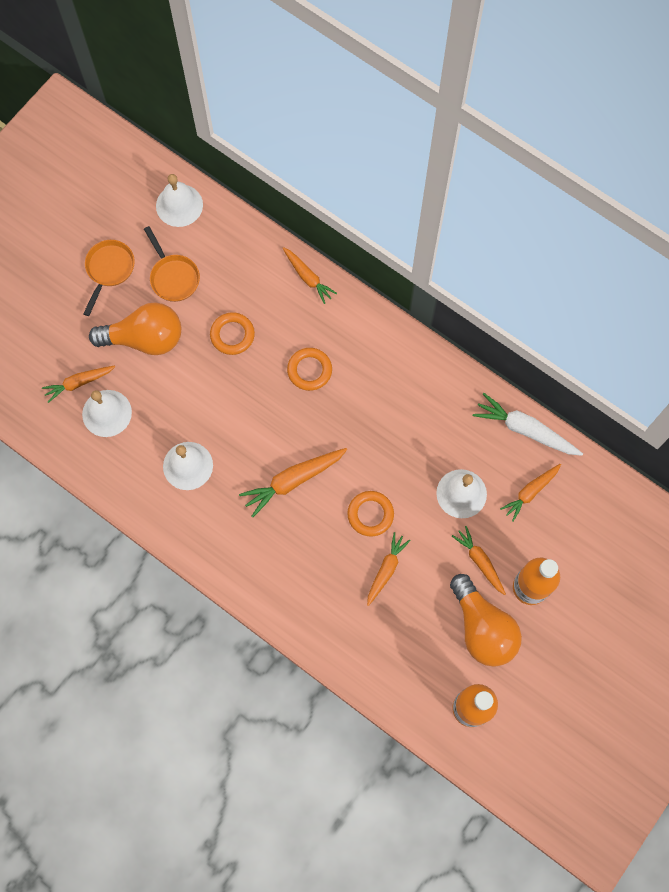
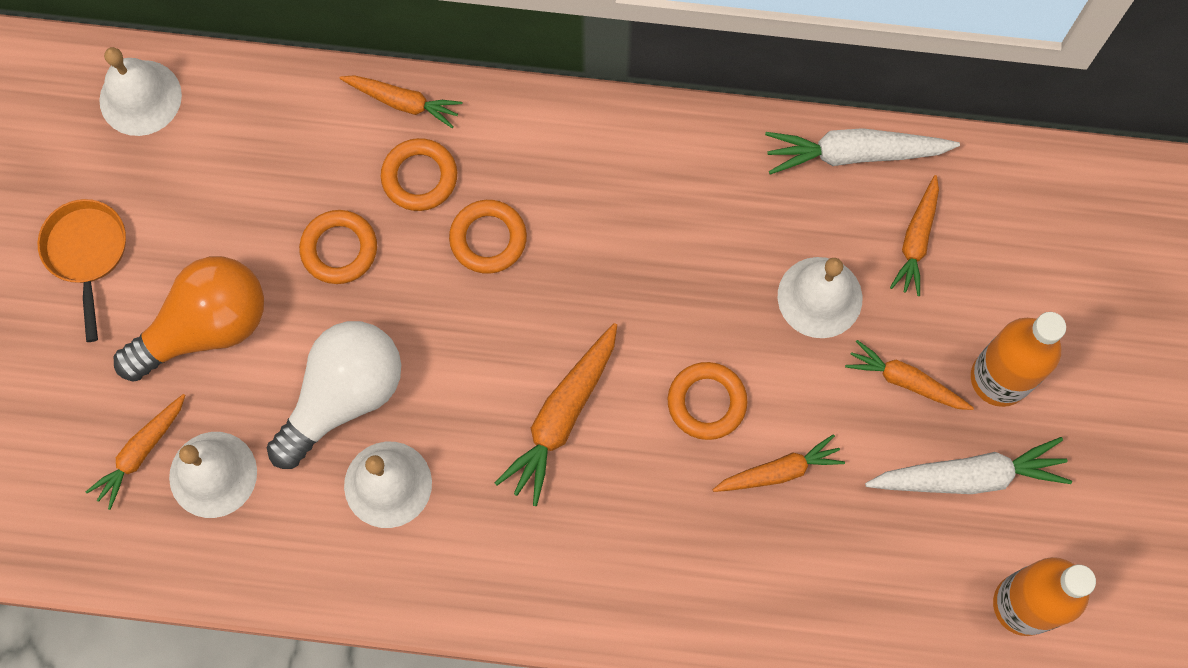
camera: 30 degrees left, 0 degrees up
(173, 277) = (195, 210): orange pan -> none
(192, 410) = (344, 396): none -> white light bulb
(293, 320) = (419, 177): none -> orange ring
(386, 570) = (779, 471): orange carrot -> orange carrot turned 75 degrees clockwise
(482, 628) = (968, 476): orange light bulb -> white carrot

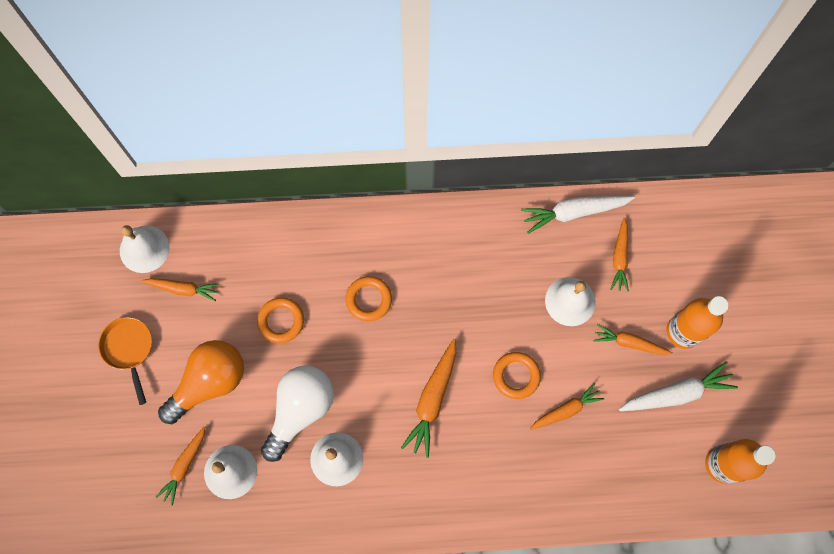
camera: 10 degrees left, 0 degrees up
(403, 102) = (303, 226): orange carrot -> orange carrot (183, 289)
(419, 177) = (321, 269): orange ring -> none

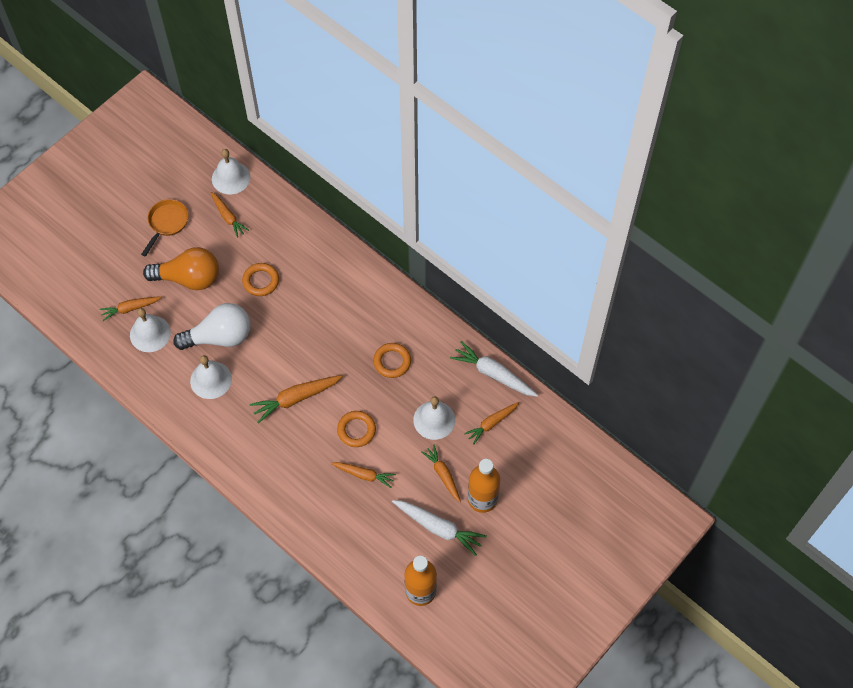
camera: 45 degrees right, 10 degrees down
(369, 299) = (320, 313): orange ring -> orange ring (392, 362)

